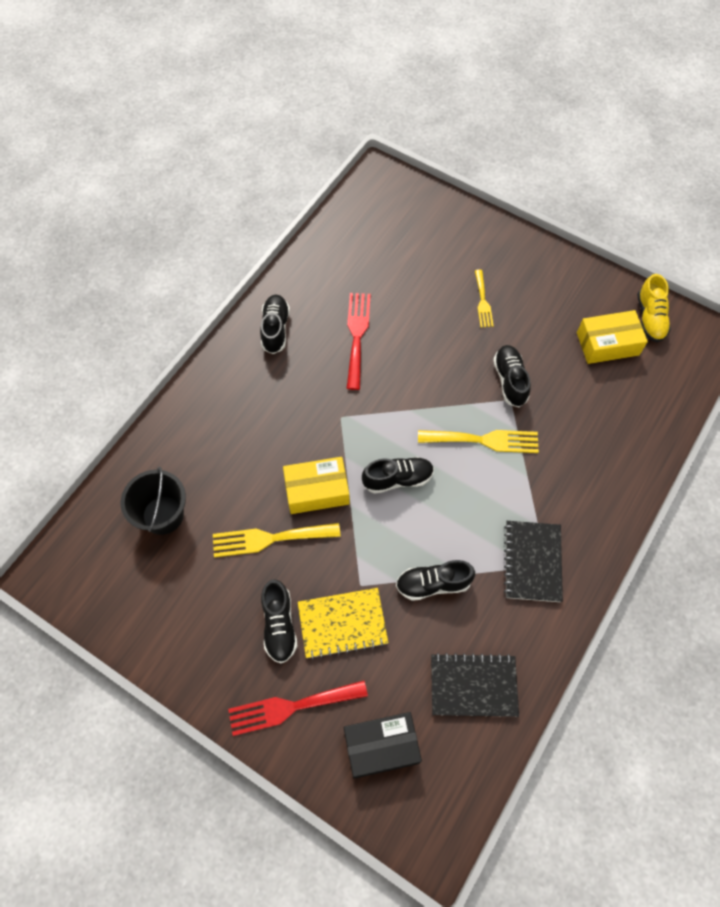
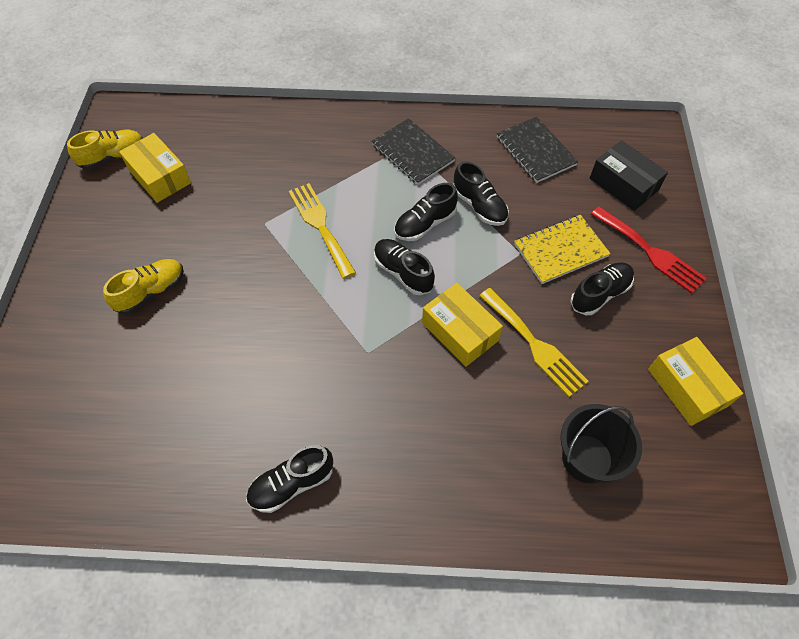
camera: 120 degrees left, 5 degrees down
(157, 631) = (687, 387): none -> yellow box
(342, 623) = (560, 250): yellow notebook -> yellow notebook turned 75 degrees counterclockwise
(357, 335) = (256, 389): red fork -> none
(483, 301) = (151, 292): yellow fork -> yellow shoe
(510, 380) = (242, 232): black shoe -> black shoe (425, 224)
(532, 562) = (412, 153): black notebook -> black notebook turned 75 degrees clockwise

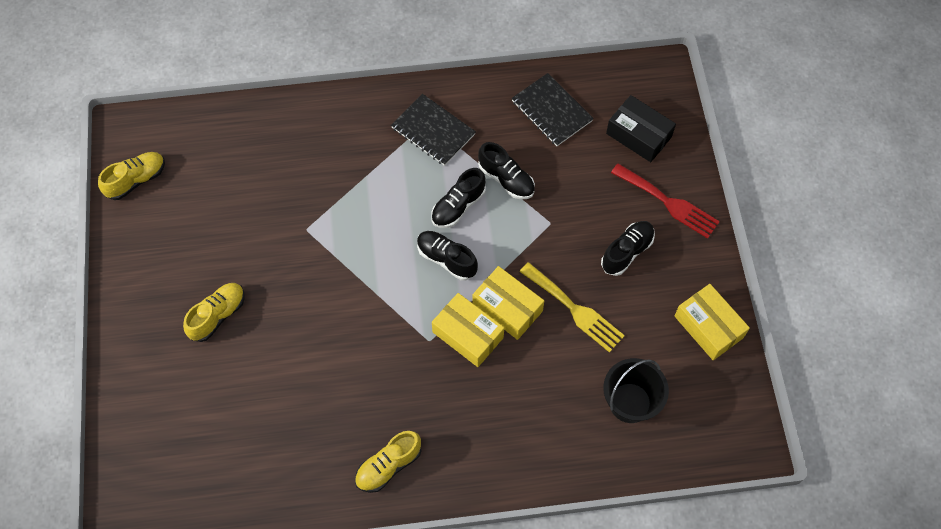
camera: 10 degrees left, 5 degrees up
(159, 176) = (190, 195): yellow box -> yellow box (467, 335)
(292, 484) = (388, 466): black shoe -> yellow shoe
(320, 226) = (360, 223): yellow fork -> none
(560, 250) = (587, 214): yellow notebook -> none

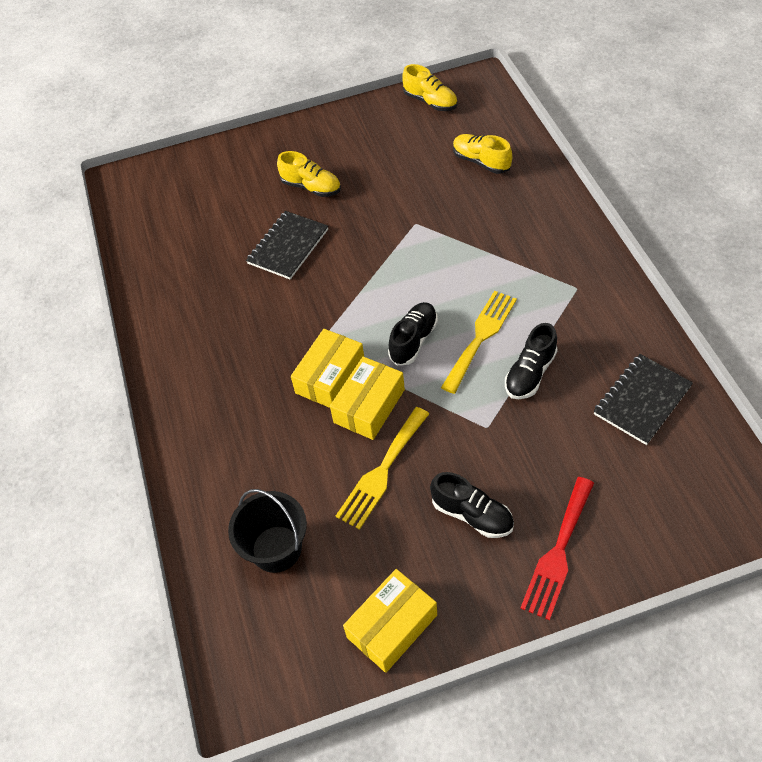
camera: 85 degrees right, 10 degrees down
(388, 466) = (181, 342): yellow shoe -> yellow shoe (481, 162)
(433, 131) = (567, 295): black notebook -> black notebook (288, 246)
(458, 206) = (480, 337): black shoe -> yellow fork
(638, 135) = (647, 501): black box -> none

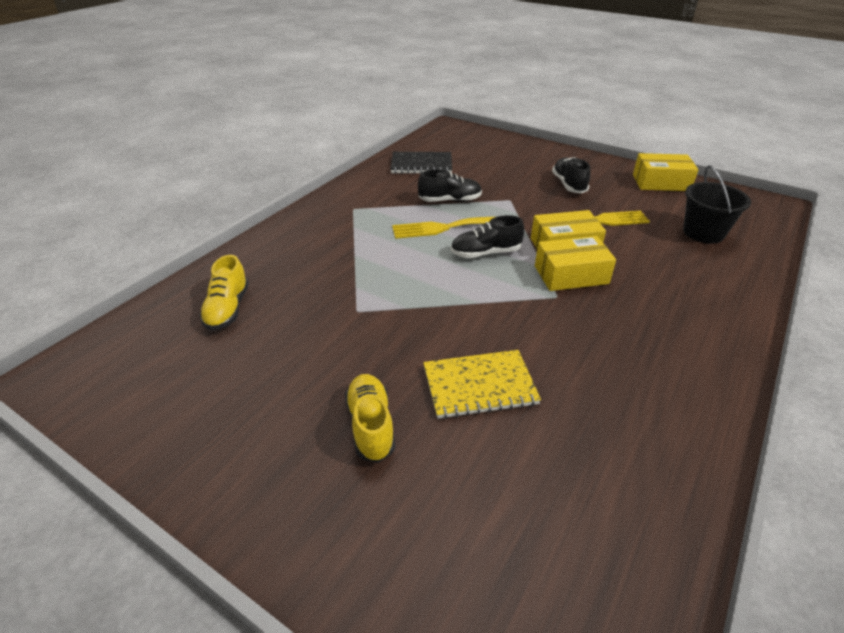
camera: 135 degrees left, 15 degrees down
(288, 246) = (479, 386): black notebook -> yellow notebook
(430, 102) = (120, 401): yellow shoe -> none
(558, 552) = (547, 158): red fork -> none

